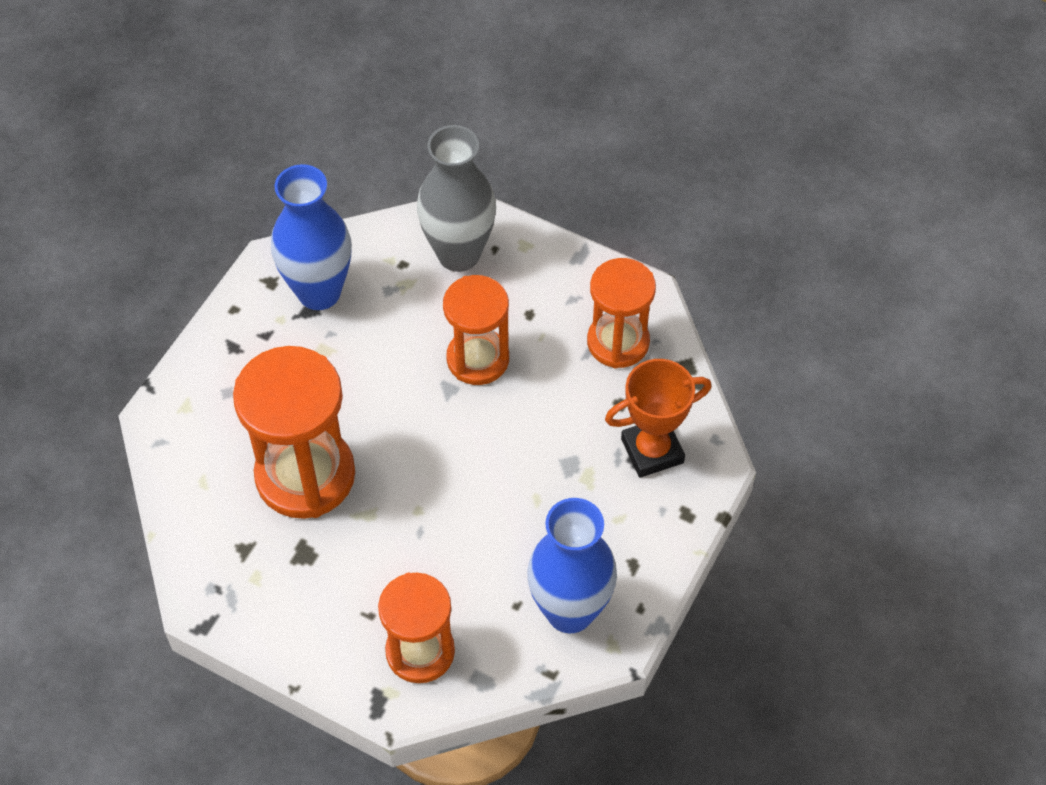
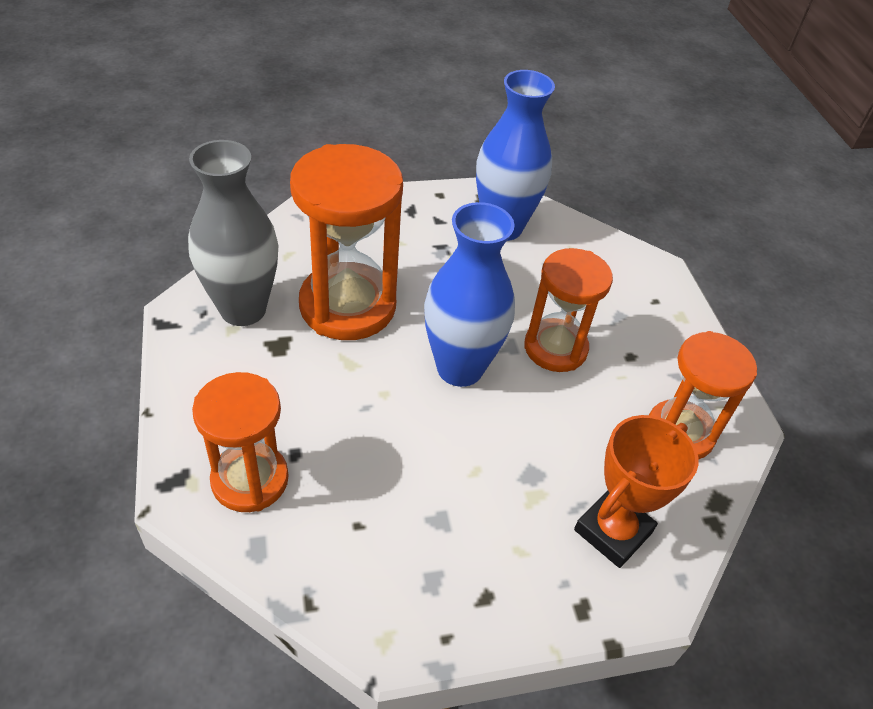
camera: 45 degrees right, 10 degrees down
(459, 254) = (625, 283): grey vase -> grey vase (243, 309)
(570, 611) = (389, 575): blue vase -> blue vase (460, 368)
(652, 451) = (613, 531): orange trophy -> orange trophy turned 75 degrees counterclockwise

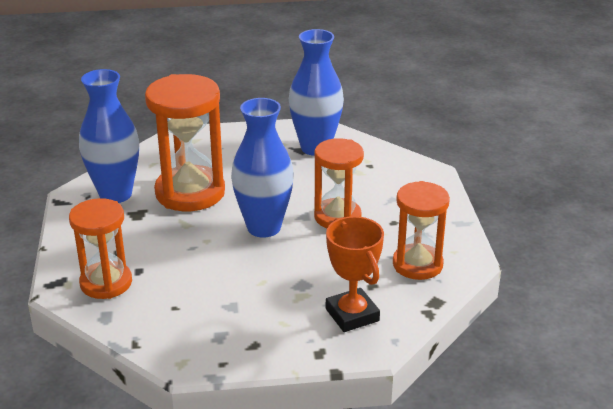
camera: 10 degrees right, 15 degrees down
(243, 309) = (115, 194): grey vase -> blue vase
(613, 531) = (352, 315): orange trophy -> orange trophy turned 75 degrees counterclockwise

